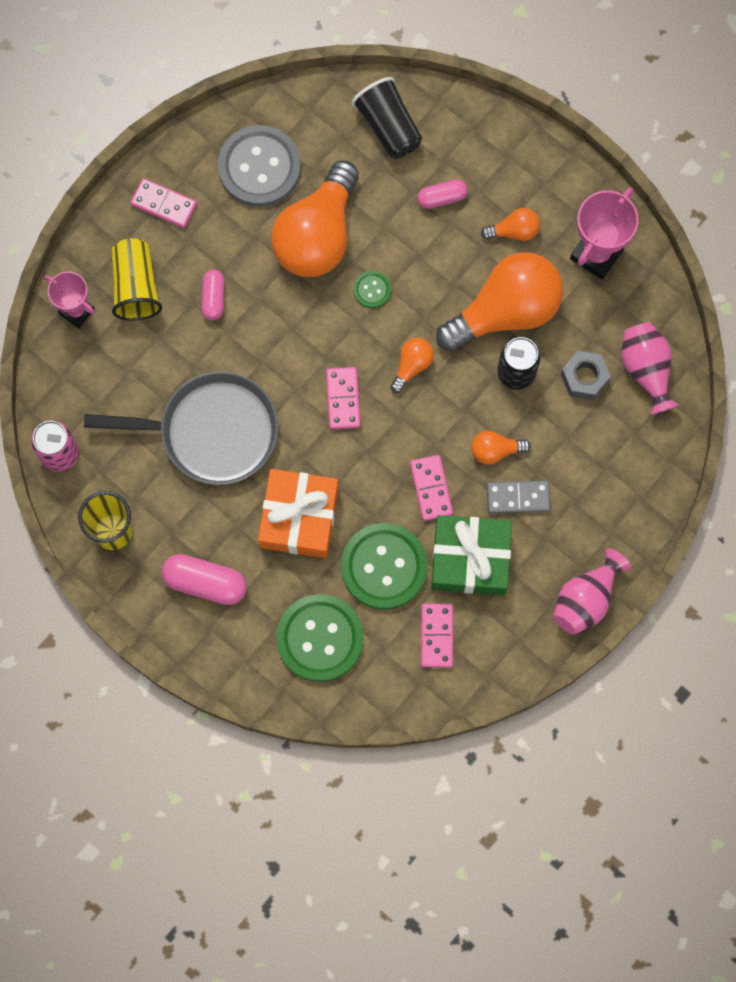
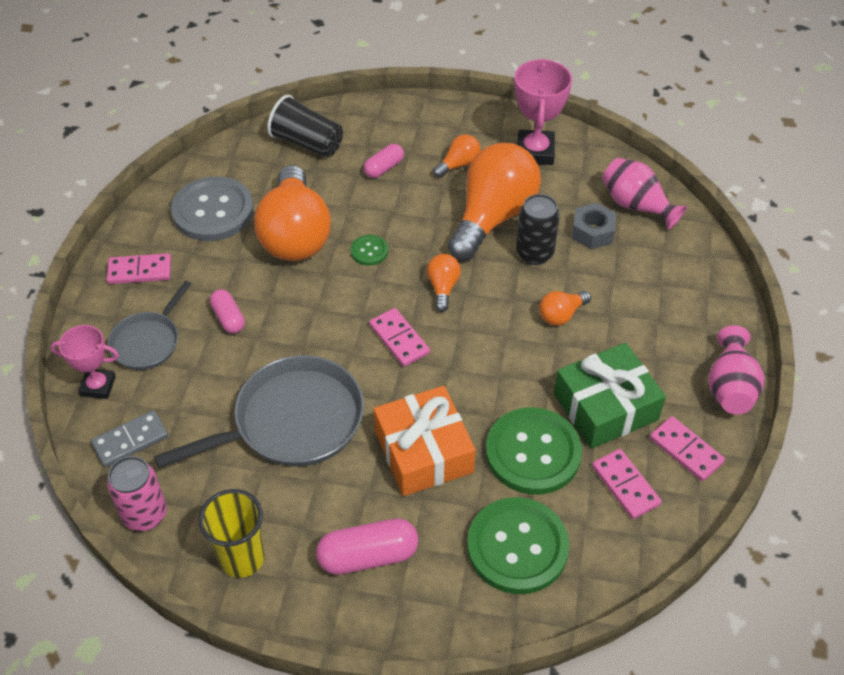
camera: 30 degrees left, 25 degrees down
(136, 286) = (148, 341): yellow cup -> grey pan
(431, 488) = (528, 369): pink domino -> pink domino (686, 450)
(518, 497) = (608, 340): grey domino -> grey domino (130, 440)

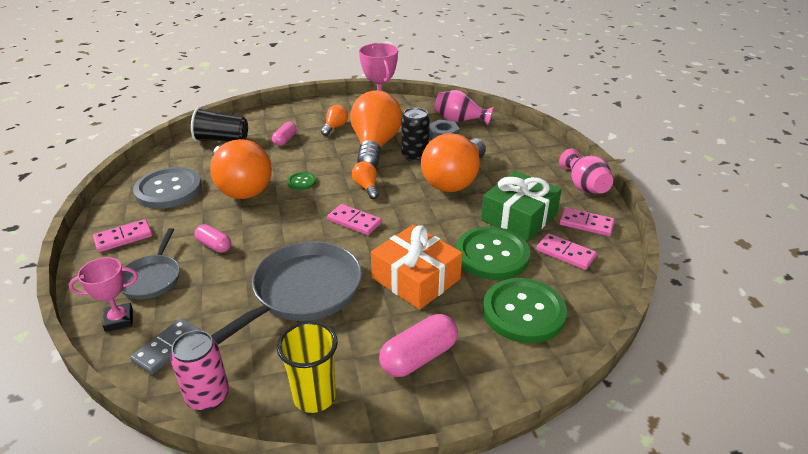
camera: 25 degrees left, 15 degrees down
(561, 315) = (454, 180): orange light bulb -> orange light bulb, size x2.28

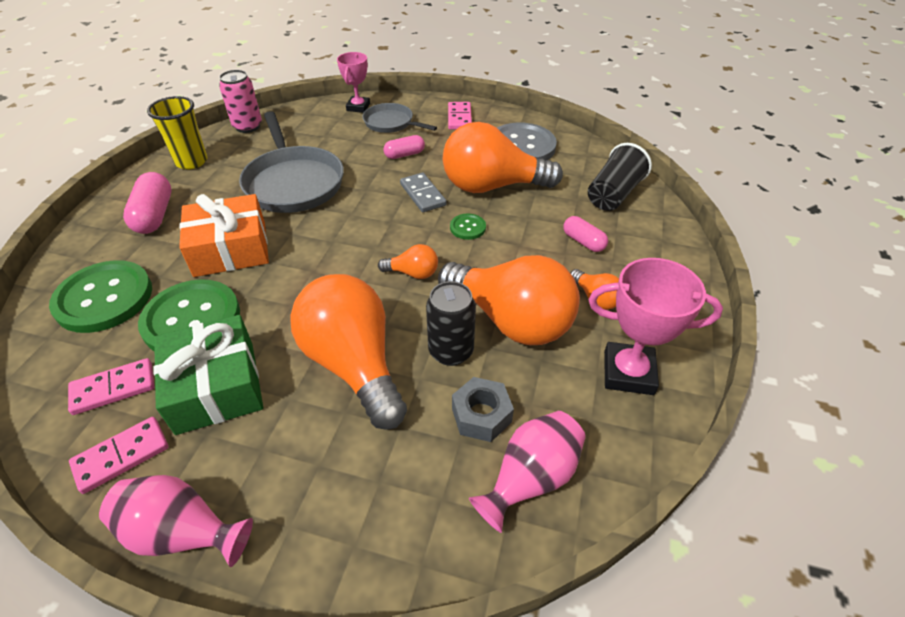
camera: 120 degrees right, 10 degrees up
(167, 348) = (308, 120): grey domino -> grey domino (423, 194)
(354, 221) = (356, 241): pink domino -> none

